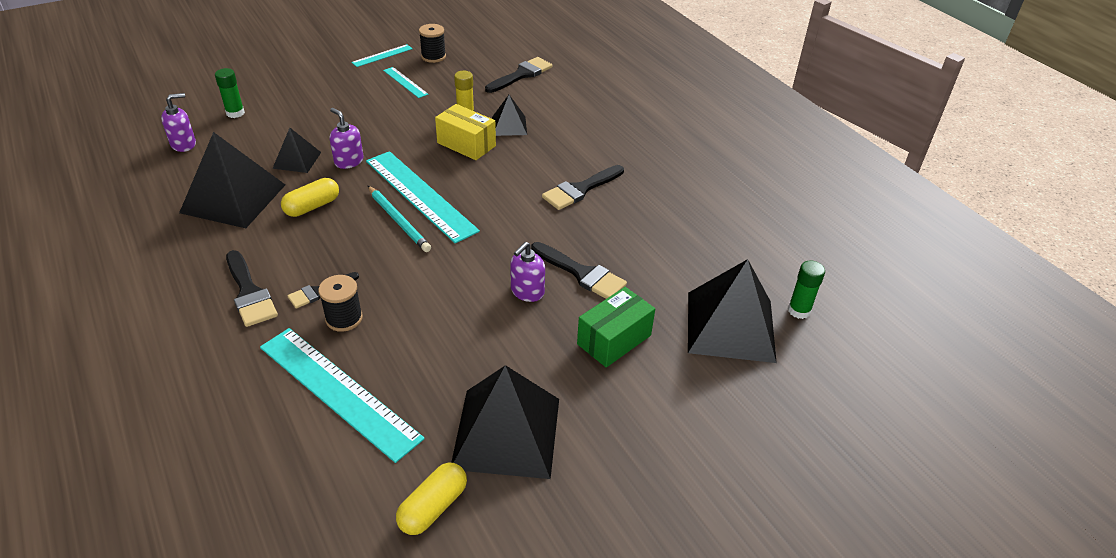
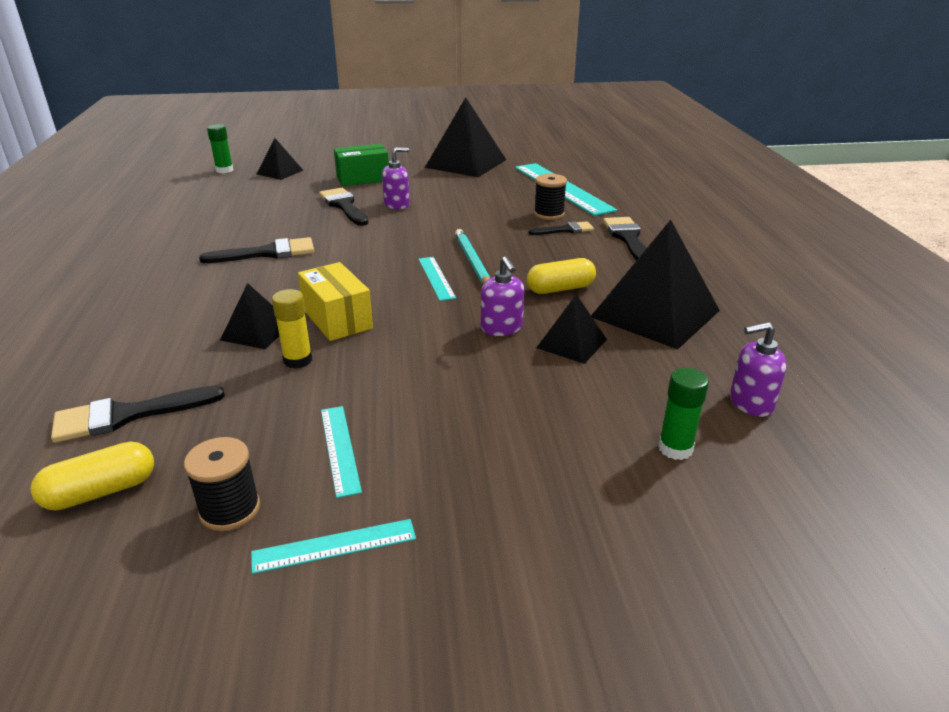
camera: 155 degrees left, 10 degrees down
(419, 195) = (436, 278): turquoise ruler -> turquoise ruler, size x0.48
(433, 507) = (521, 153): yellow capsule -> yellow capsule (101, 491)
(730, 326) = (280, 172): black pyramid -> black pyramid, size x0.52

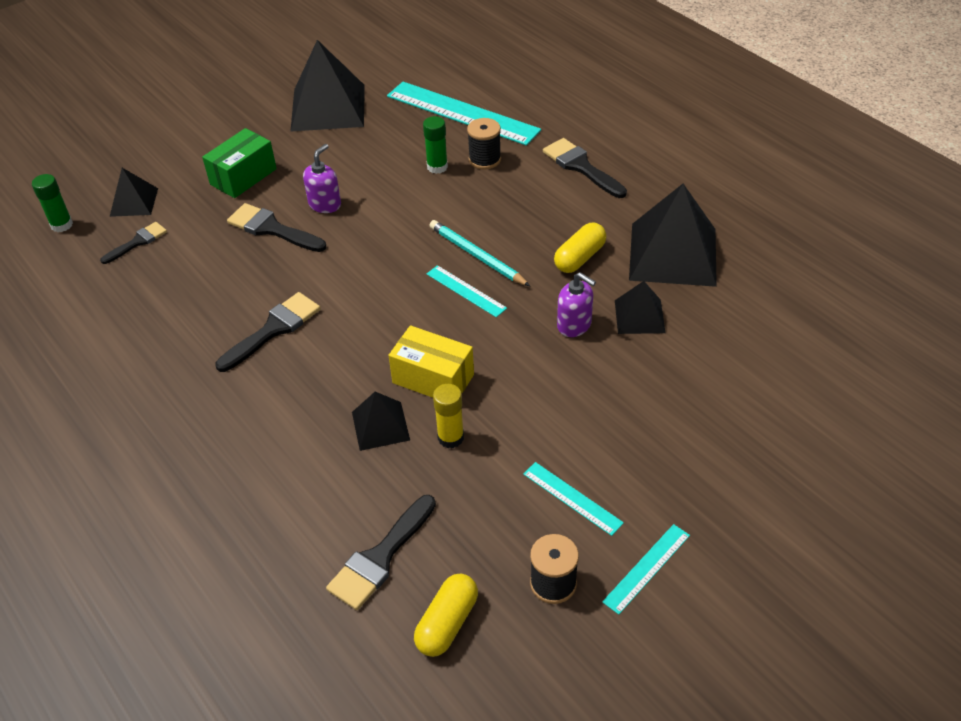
camera: 30 degrees left, 15 degrees up
(565, 230) = (519, 177): black brush -> black brush (138, 242)
(675, 448) = (781, 381): green glue stick -> green glue stick (437, 167)
(750, 403) = (797, 316): purple soap dispenser -> none

